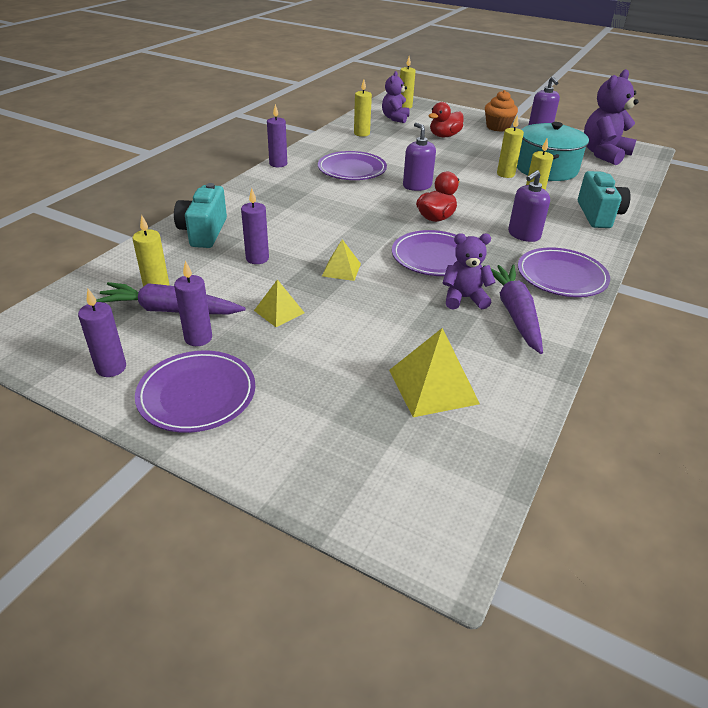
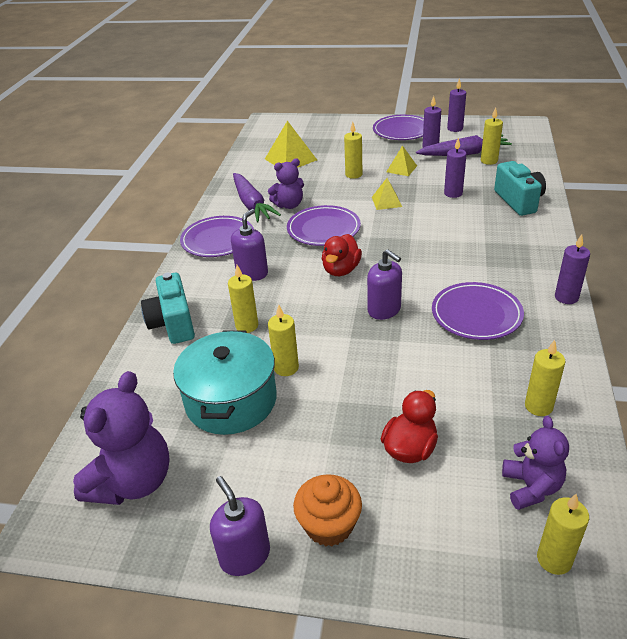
camera: 165 degrees right, 0 degrees up
(352, 321) = (353, 174): none -> yellow candle

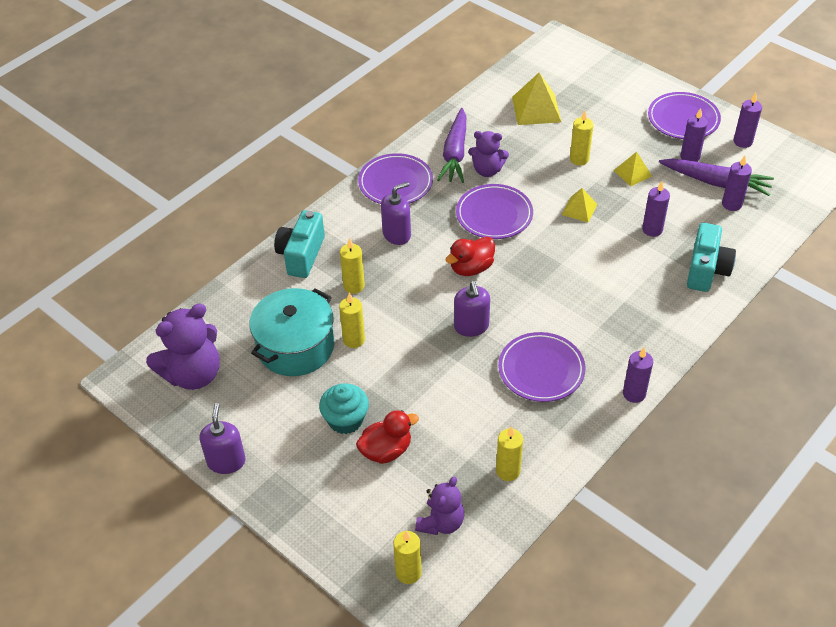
camera: 30 degrees right, 10 degrees up
(329, 525) = (290, 472): orange cupcake -> none
(342, 441) = (345, 420): none -> turquoise cupcake
(489, 161) = (731, 204): yellow candle -> purple candle

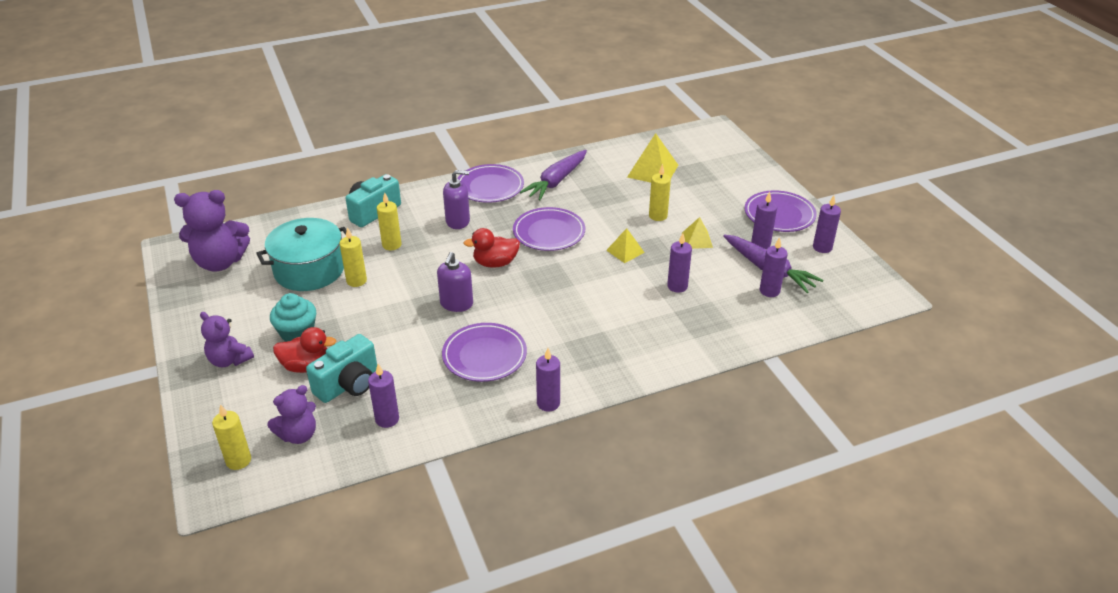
camera: 25 degrees right, 10 degrees down
(226, 461) = (185, 328): purple soap dispenser -> none
(487, 170) = (572, 200): purple teddy bear -> purple teddy bear (229, 360)
(508, 471) = (387, 419): yellow candle -> purple candle
(706, 270) = (700, 333): turquoise camera -> turquoise camera (348, 384)

